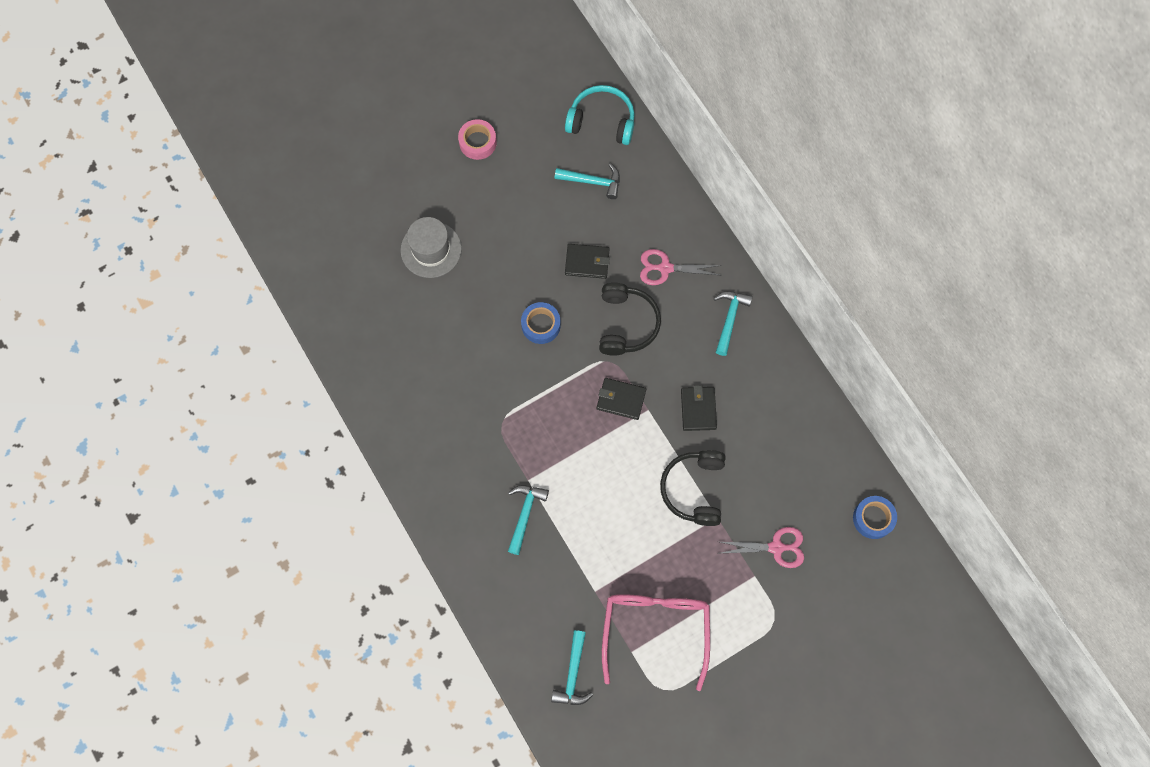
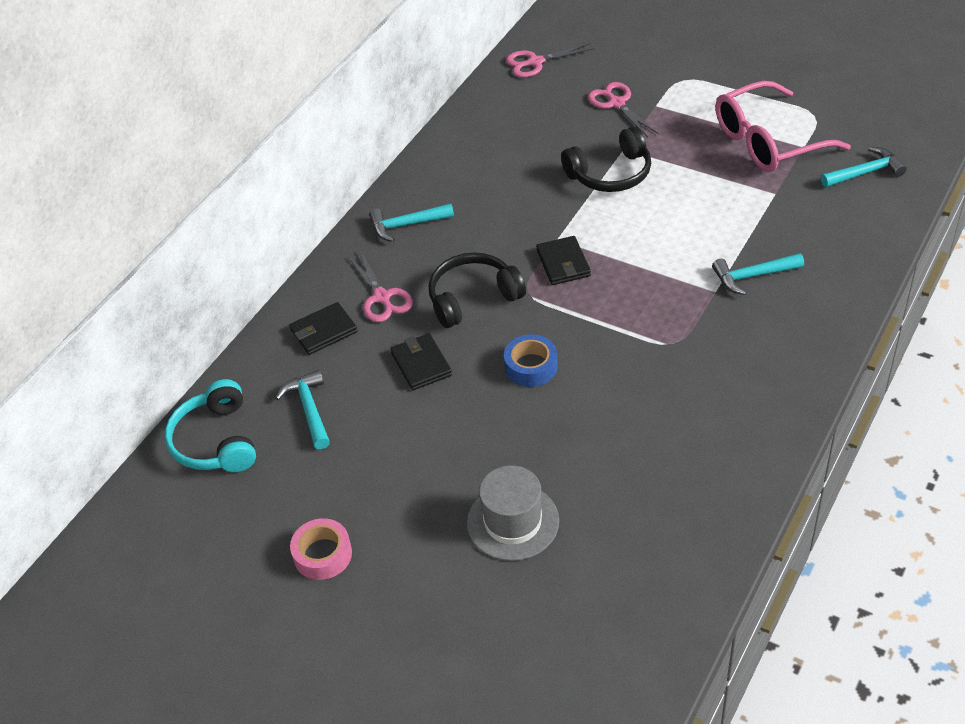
camera: 115 degrees left, 25 degrees down
(698, 409) = (525, 205): black wallet -> black wallet (324, 331)
(873, 518) = (535, 62): blue tape -> pink scissors

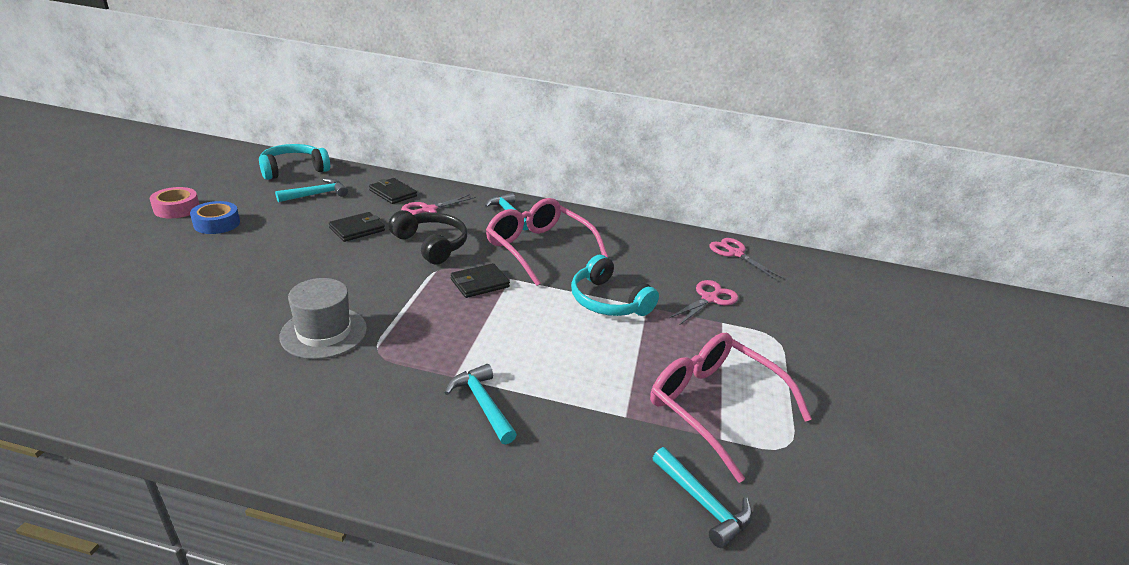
camera: 65 degrees right, 15 degrees down
(499, 209) = (539, 249): none -> pink glasses
(513, 522) = (173, 278): grey hat -> grey hat (324, 332)
(531, 366) = (351, 275): blue tape -> blue tape (217, 223)
(610, 173) = (608, 301): black headphones -> turquoise headphones

